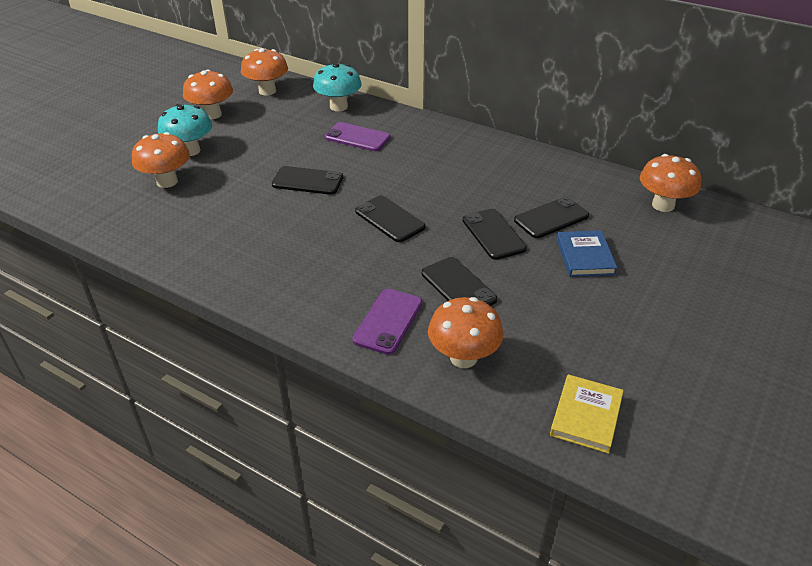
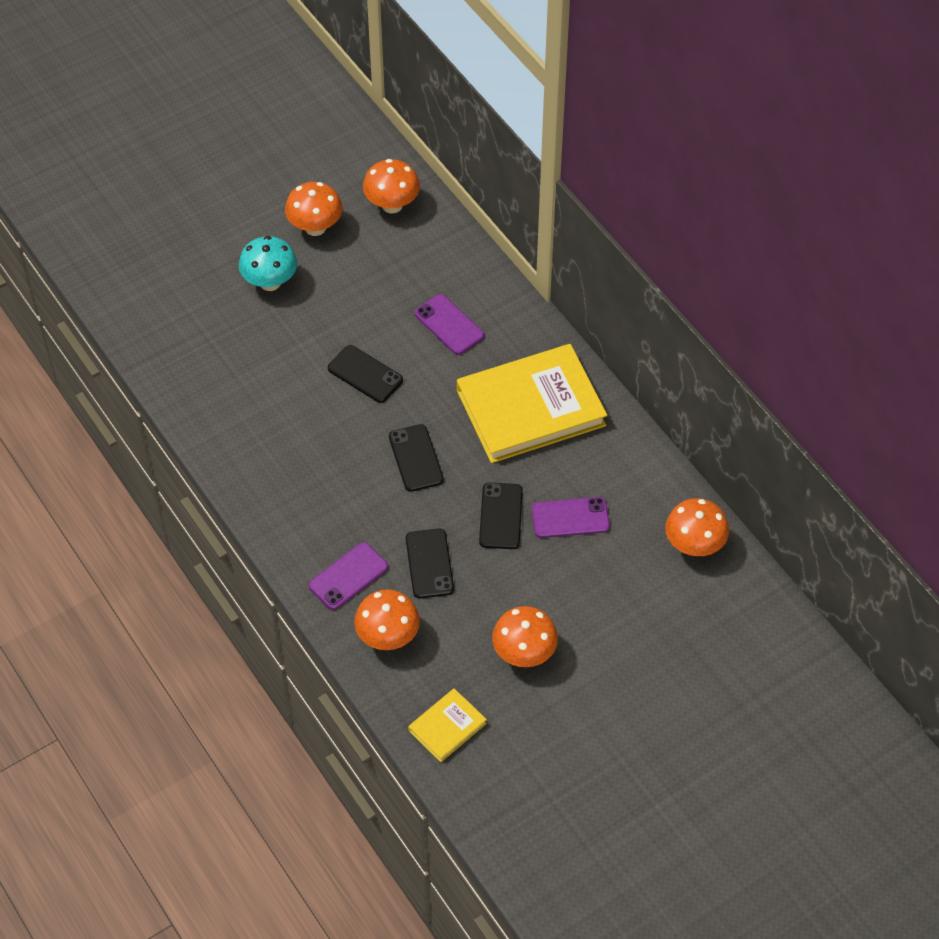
camera: 25 degrees right, 15 degrees up
(167, 181) = (231, 323): orange mushroom -> orange mushroom (524, 654)
(338, 107) = (456, 263): turquoise mushroom -> none
(460, 164) = (531, 408): none -> yellow book
(551, 218) = (570, 518): black phone -> purple phone
(585, 256) = (566, 576): blue book -> none

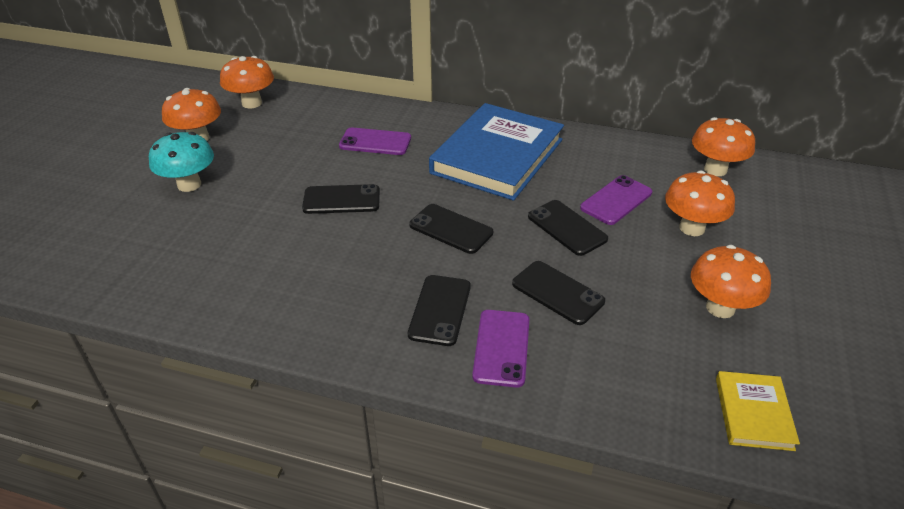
camera: 40 degrees left, 15 degrees down
(339, 521) = (440, 310): none -> black phone
(388, 637) = (600, 374): orange mushroom -> orange mushroom (692, 228)
(531, 408) = (497, 156): yellow book -> blue book

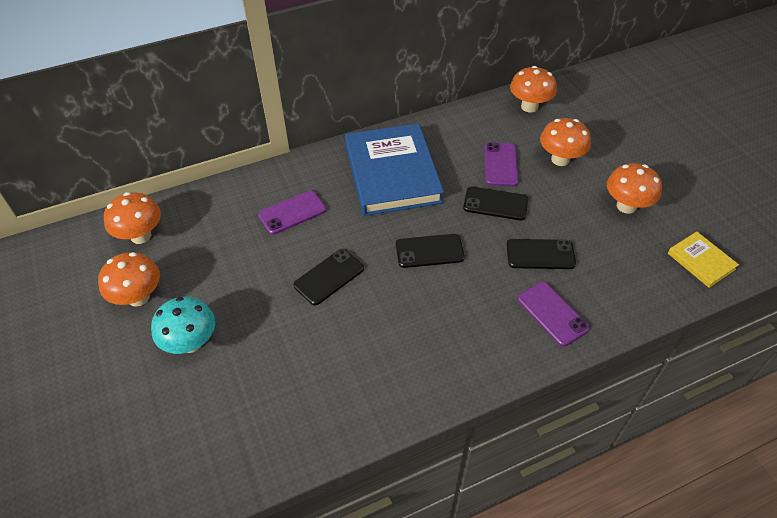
camera: 40 degrees left, 10 degrees up
(440, 310) = (491, 314): black phone -> none

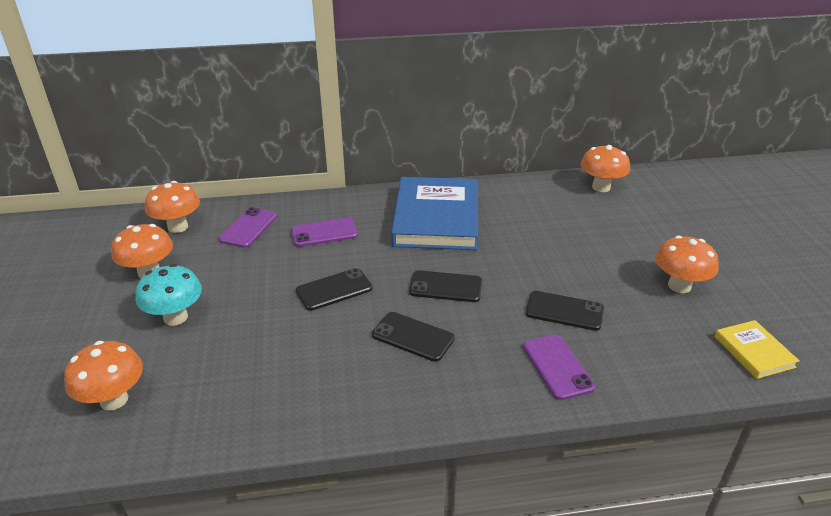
camera: 15 degrees right, 15 degrees down
(495, 204) = (532, 260): black phone -> black phone (413, 337)
(500, 164) = (551, 229): purple phone -> purple phone (248, 228)
(560, 159) = (618, 234): orange mushroom -> orange mushroom (114, 400)

